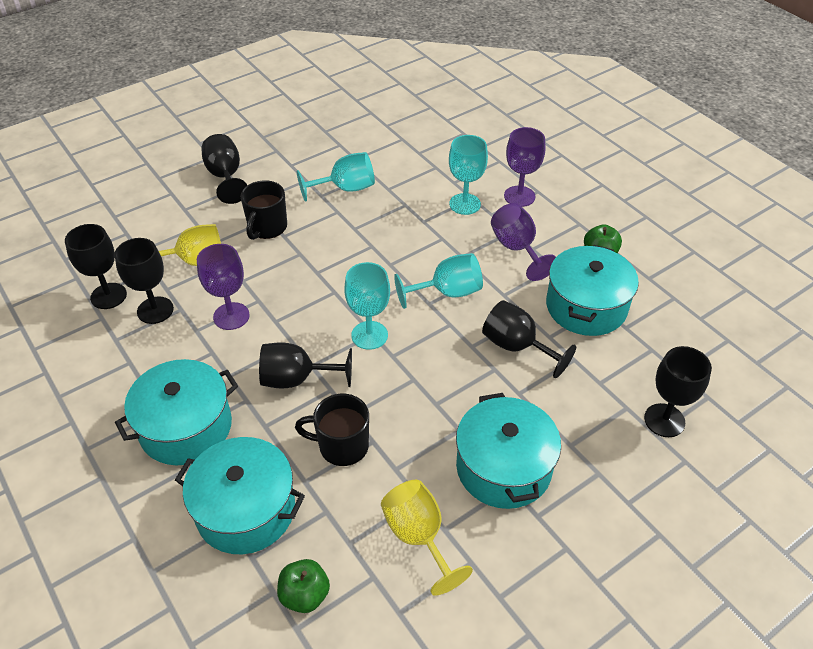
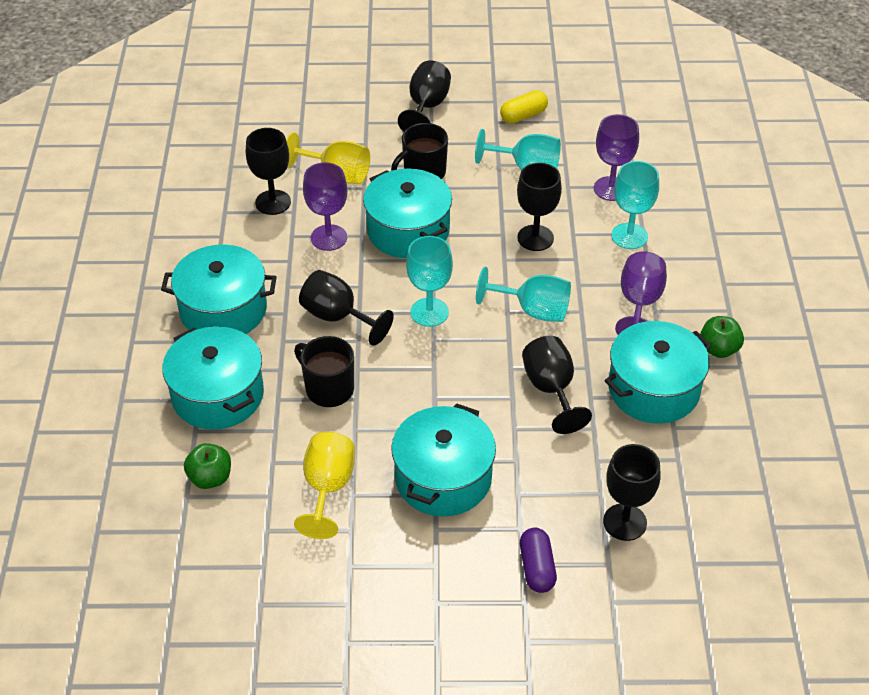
camera: 35 degrees right, 0 degrees up
(108, 296) = (246, 172): black goblet -> black goblet (535, 238)
(294, 278) = (408, 230): none -> turquoise pot
(308, 152) = (523, 116): none -> yellow capsule
(519, 196) = (693, 254): purple goblet -> purple goblet (611, 189)
(641, 498) = (537, 568): none -> purple capsule

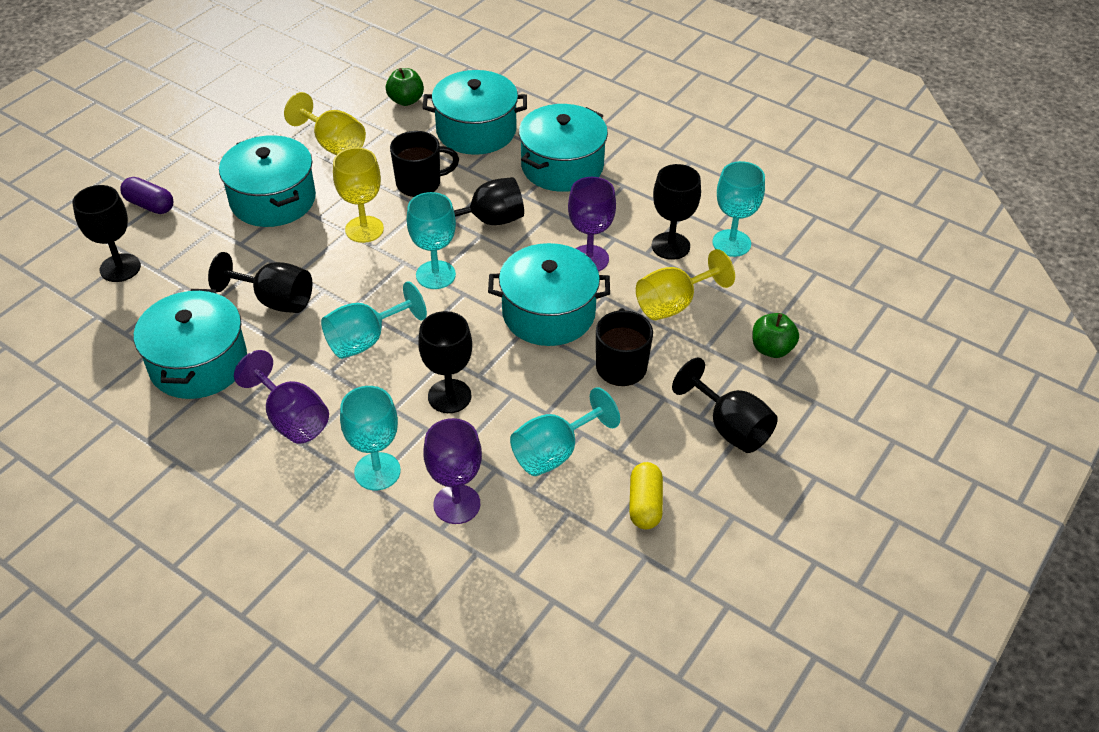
camera: 125 degrees right, 0 degrees up
(240, 173) = (731, 243): none -> turquoise goblet
(420, 388) = (364, 229): none -> yellow goblet
(718, 349) = (180, 438): green apple -> green apple (771, 349)

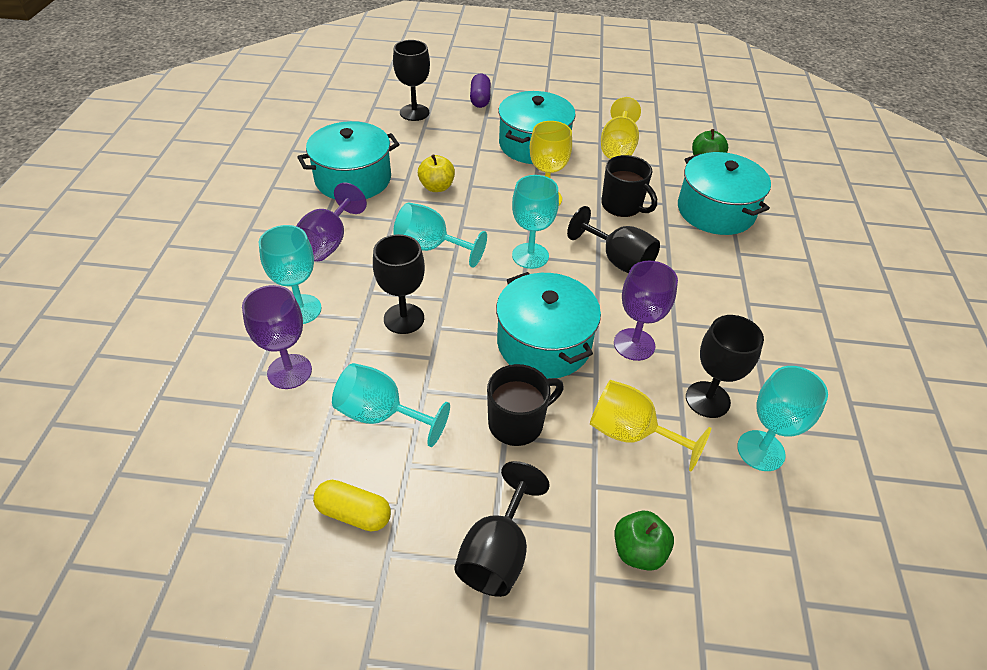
camera: 60 degrees right, 0 degrees up
(275, 300) = (437, 187): black goblet -> yellow apple
(562, 166) = (731, 279): turquoise pot -> none
(645, 504) = (354, 513): yellow capsule -> yellow capsule turned 45 degrees clockwise

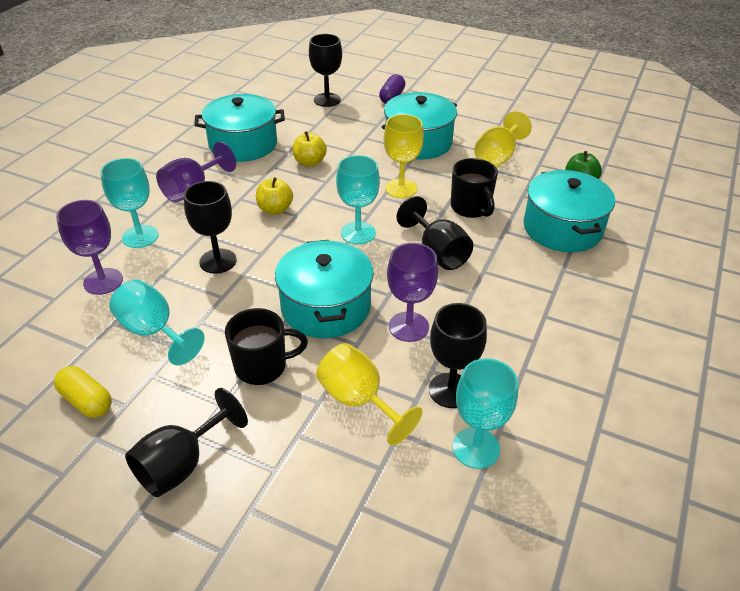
camera: 20 degrees right, 5 degrees down
(431, 247) = (275, 209): turquoise goblet -> yellow apple
(638, 551) = (304, 500): green apple -> none

